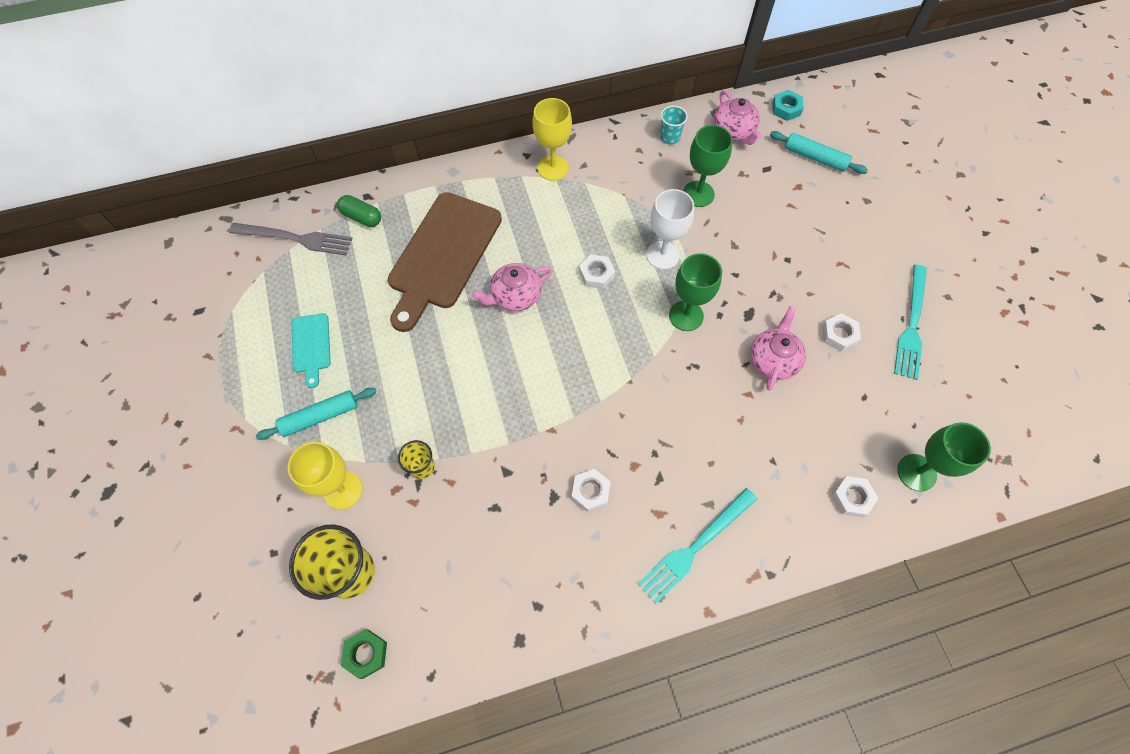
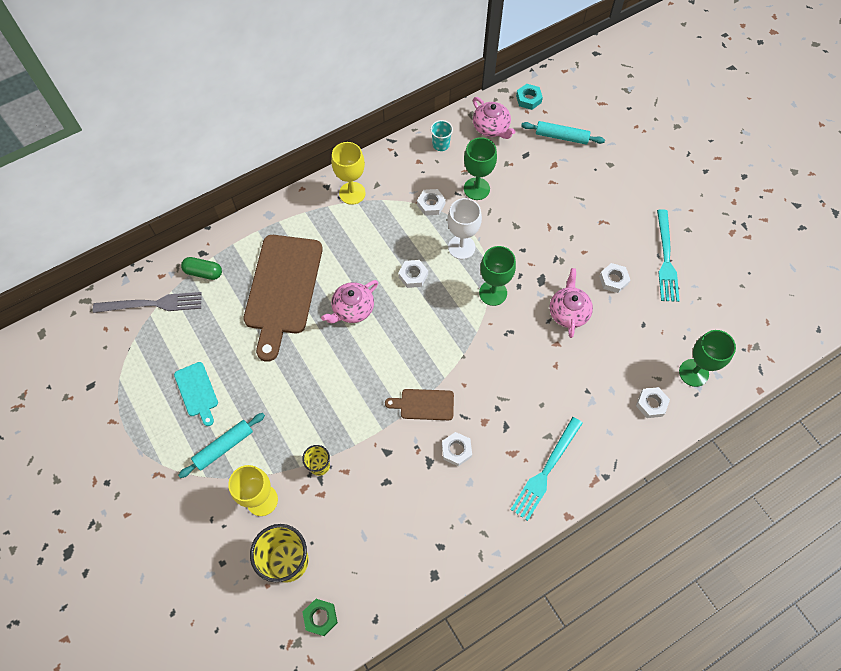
camera: 15 degrees left, 0 degrees up
(567, 426) = (424, 404): none -> brown cutting board
(640, 200) = (431, 204): none -> white nut

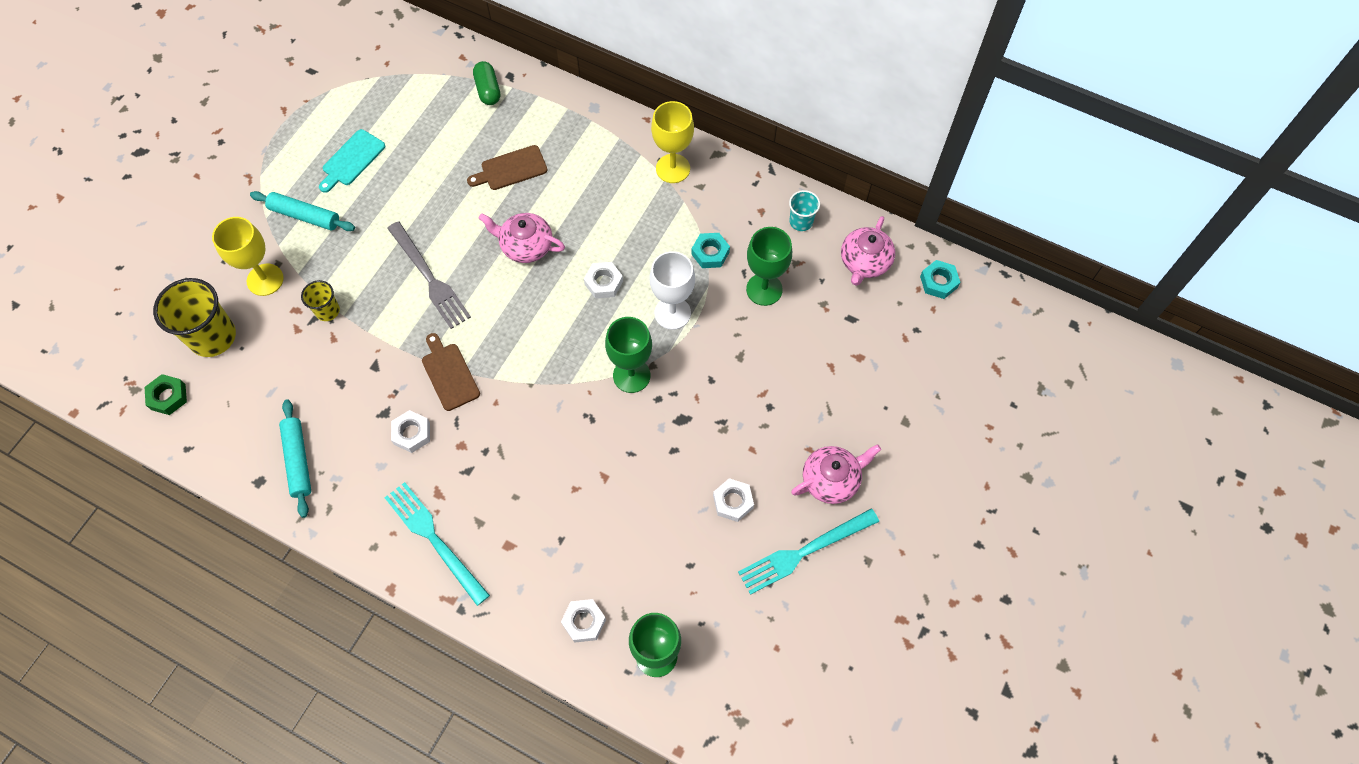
camera: 60 degrees right, 0 degrees up
(152, 304) = (426, 68): grey fork -> grey fork (429, 278)
(282, 289) = (511, 169): brown cutting board -> brown cutting board, size x0.47
(431, 204) = (710, 253): white nut -> turquoise nut
(546, 470) = (434, 539): turquoise fork -> turquoise fork turned 45 degrees clockwise
(561, 137) = (907, 346): turquoise rolling pin -> turquoise rolling pin (298, 460)
(568, 312) = (656, 470): pink teapot -> pink teapot (831, 479)

